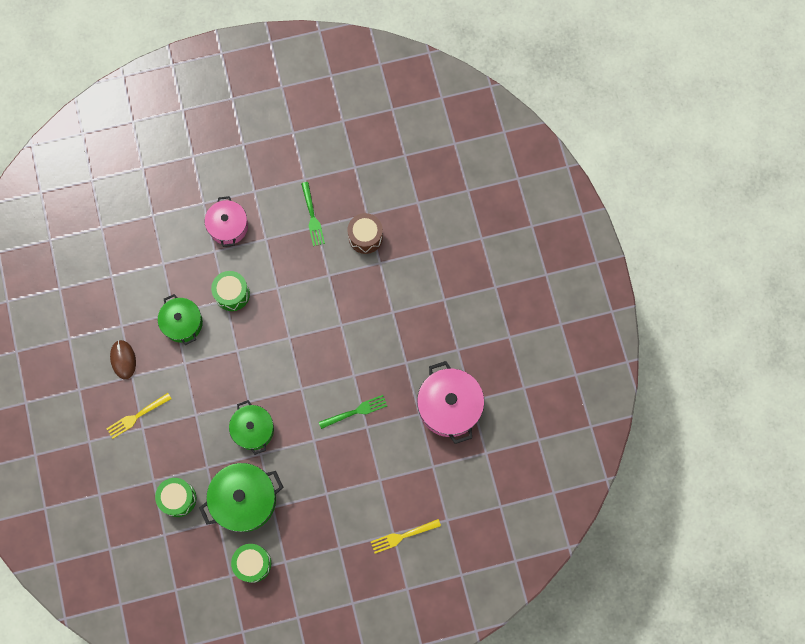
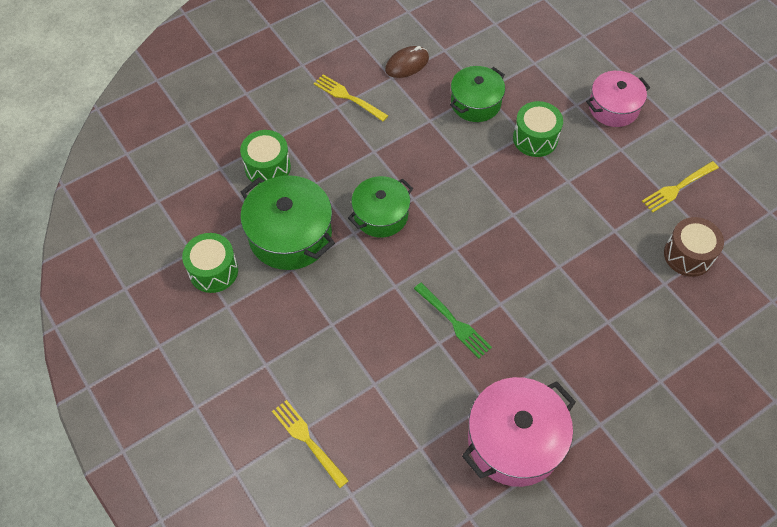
camera: 70 degrees right, 15 degrees down
(312, 216) = (678, 187): green fork -> yellow fork

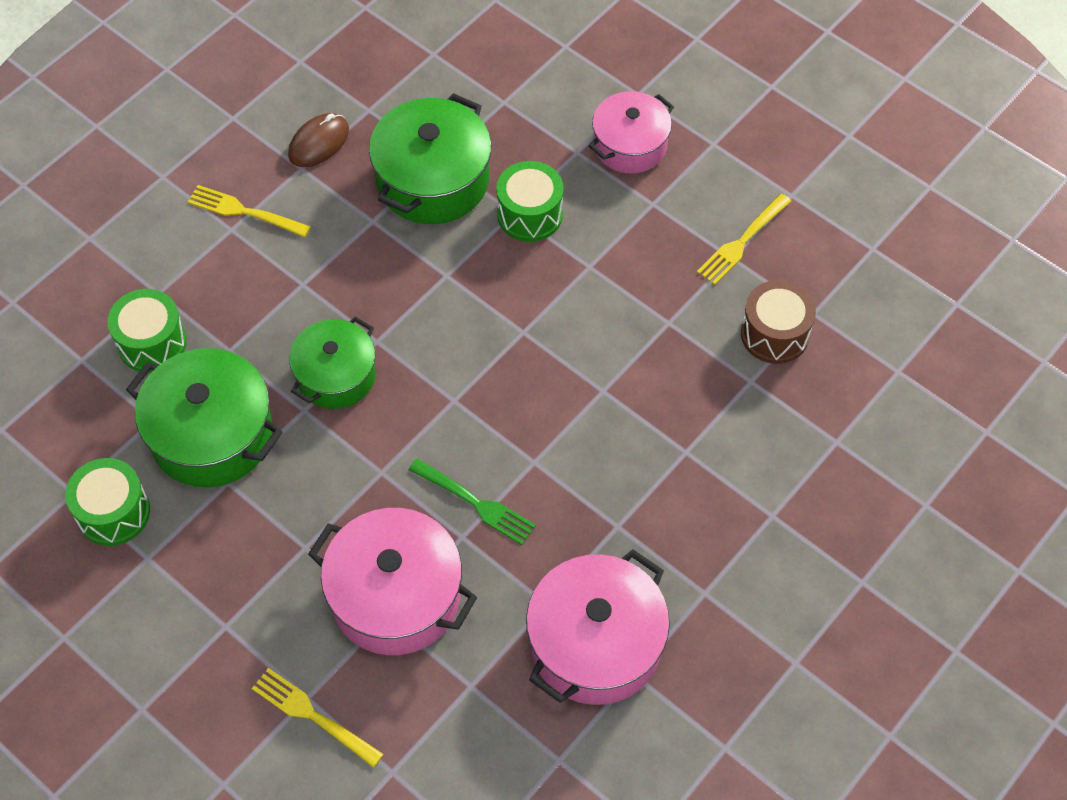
camera: 15 degrees left, 0 degrees up
(384, 372) = (396, 596): none -> pink pot
(475, 103) = (433, 180): green pot -> green pot, size x1.51

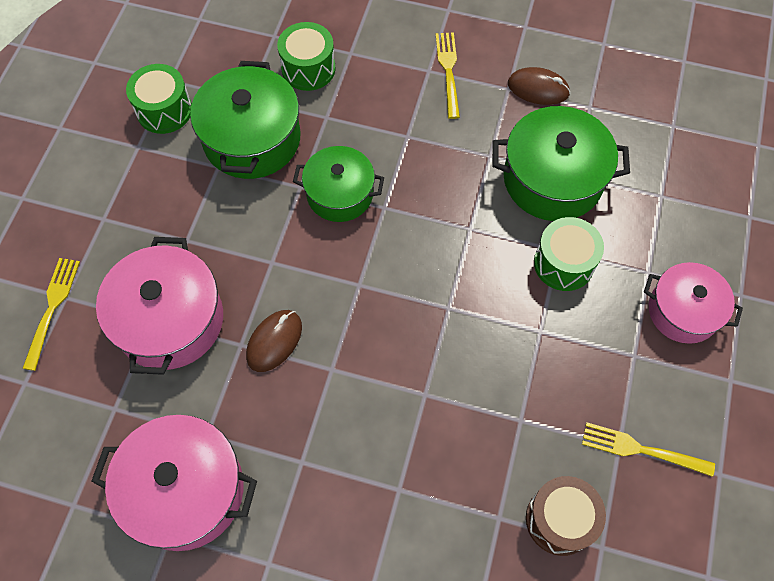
camera: 65 degrees right, 5 degrees up
(475, 503) = (274, 341): green fork -> brown mouse

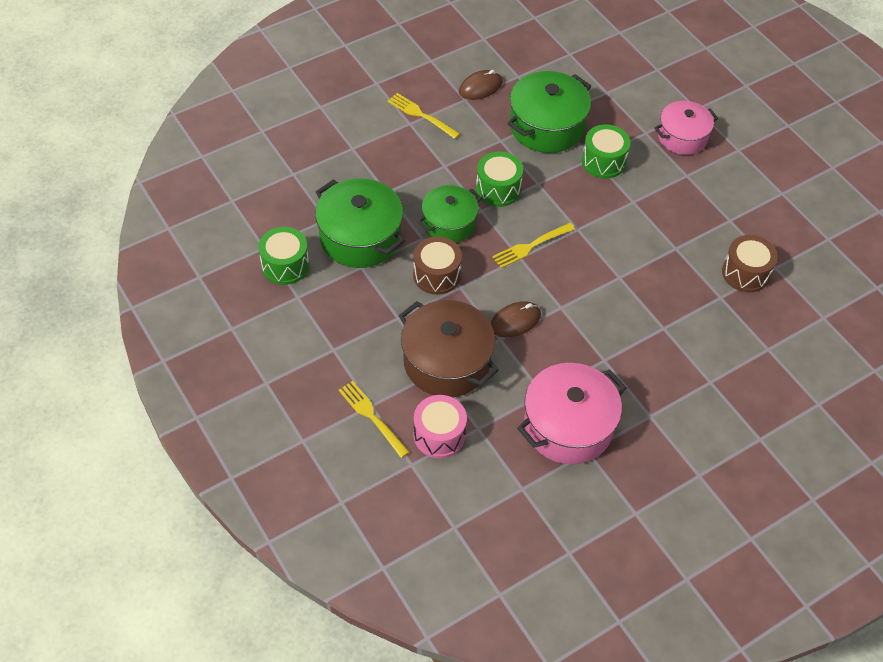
camera: 50 degrees left, 10 degrees down
(77, 380) = (439, 435): none -> pink drum
(170, 320) = (446, 362): pink pot -> brown pot
(267, 232) = (436, 275): none -> brown drum
(274, 341) = (515, 321): brown mouse -> brown mouse turned 75 degrees clockwise
(308, 68) = (340, 175): green drum -> green drum (498, 189)
(641, 450) = (740, 212): yellow fork -> yellow fork (531, 246)

